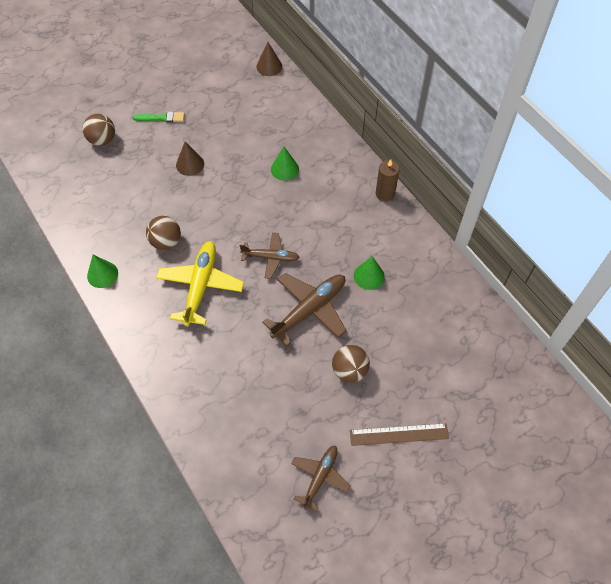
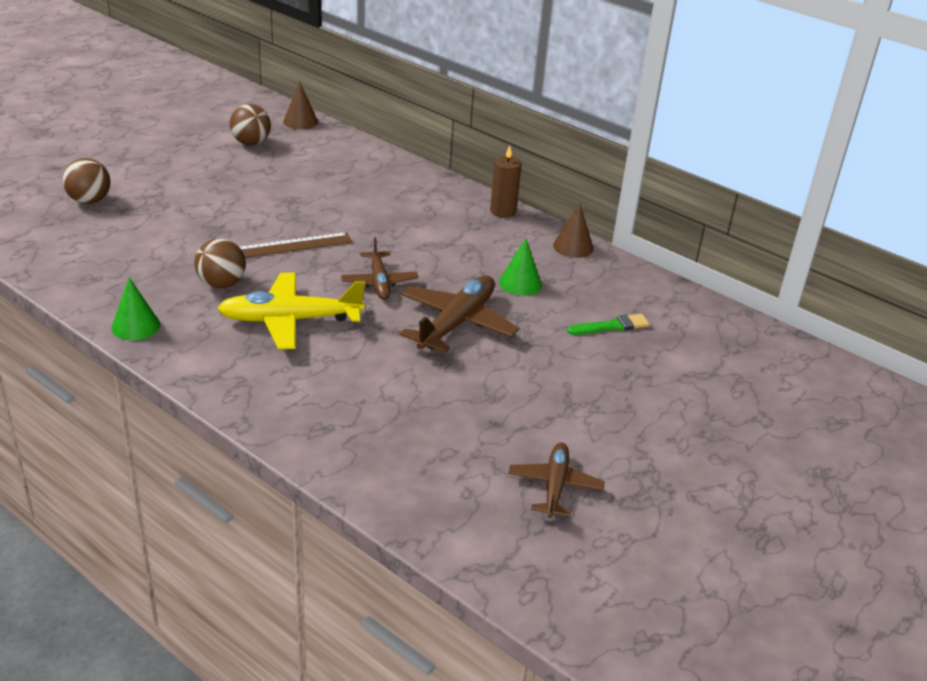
camera: 20 degrees left, 25 degrees down
(161, 118) = (170, 174): green brush -> green brush (611, 326)
(190, 164) = (227, 211): brown cone -> brown cone (573, 246)
(200, 286) = (291, 320): yellow plane -> yellow plane turned 90 degrees counterclockwise
(270, 258) = (379, 282): brown plane -> brown plane turned 90 degrees clockwise
(284, 169) = (361, 203): green cone -> none
(349, 370) = (540, 373): brown ball -> brown ball (251, 143)
(399, 434) = (640, 424): brown ruler -> brown ruler (292, 245)

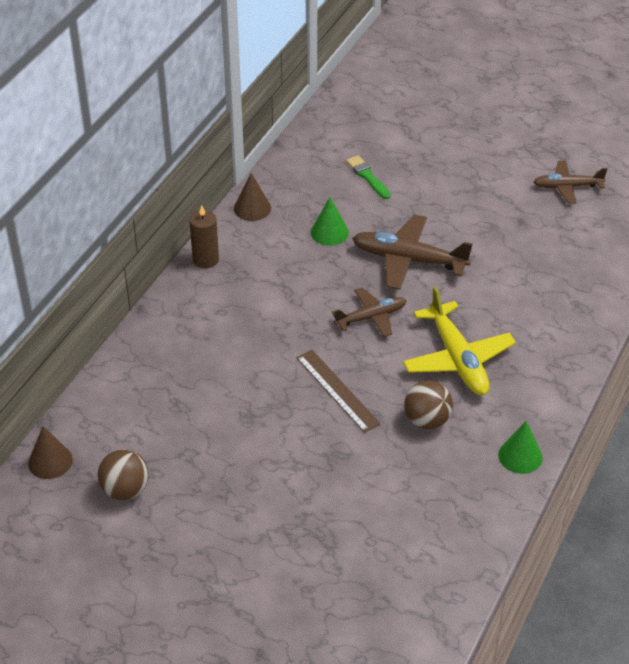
camera: 100 degrees left, 10 degrees up
(89, 200) = (322, 585): brown ball -> none

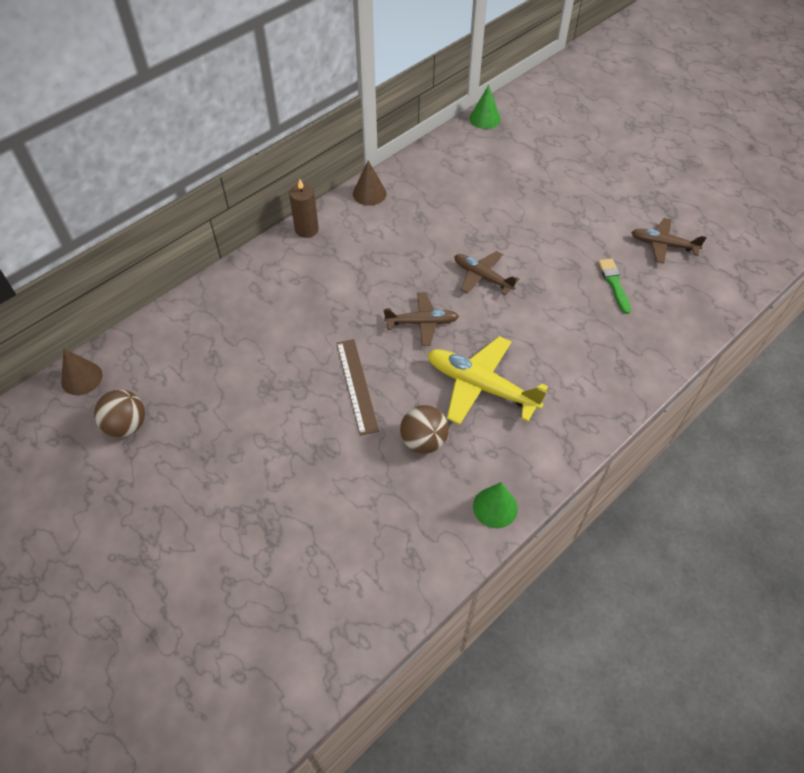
camera: 20 degrees right, 10 degrees up
(329, 232) = (424, 232): green cone -> green cone (485, 119)
(367, 176) = (483, 189): green brush -> green brush (614, 283)
(409, 260) = (482, 277): brown plane -> brown plane, size x0.63
(457, 358) = (481, 386): yellow plane -> yellow plane turned 120 degrees clockwise

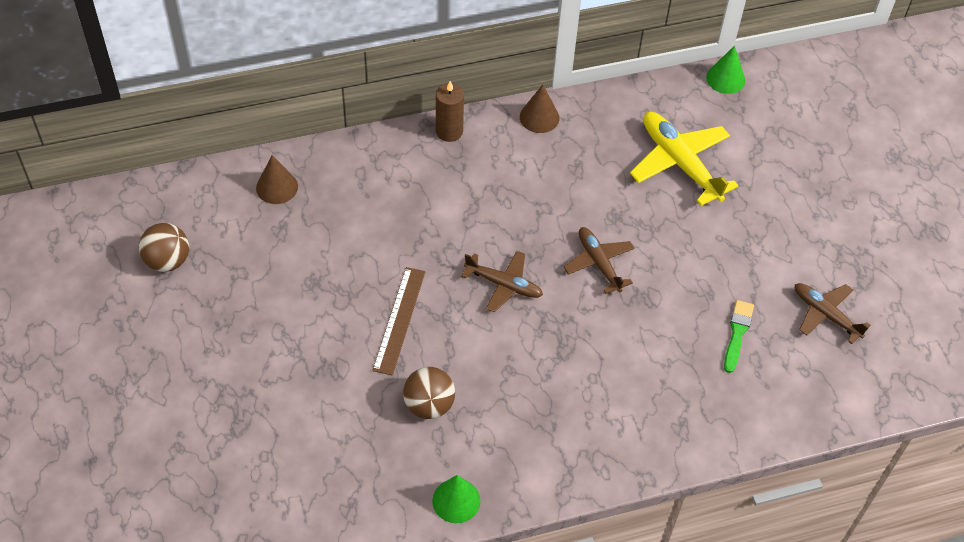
camera: 25 degrees right, 0 degrees up
(81, 378) = (152, 196): brown cone -> brown cone (277, 187)
(481, 386) = (521, 378): yellow plane -> yellow plane (680, 163)

